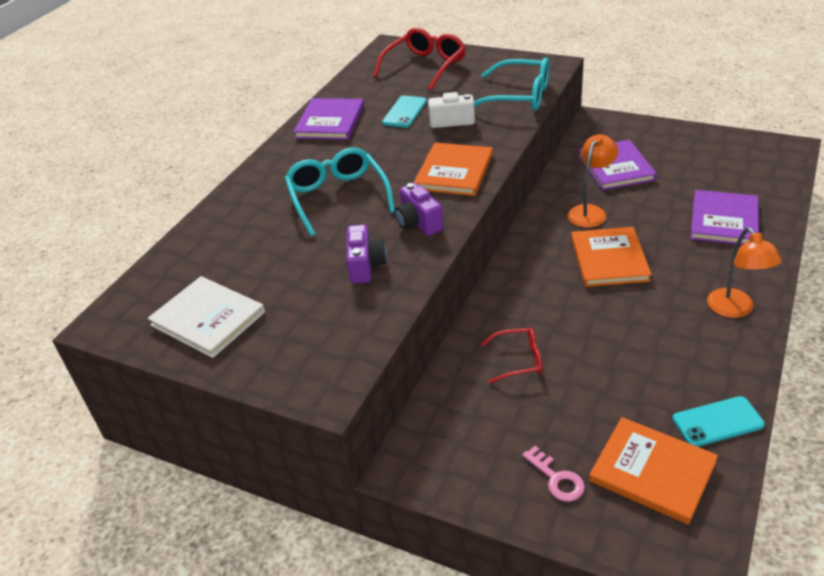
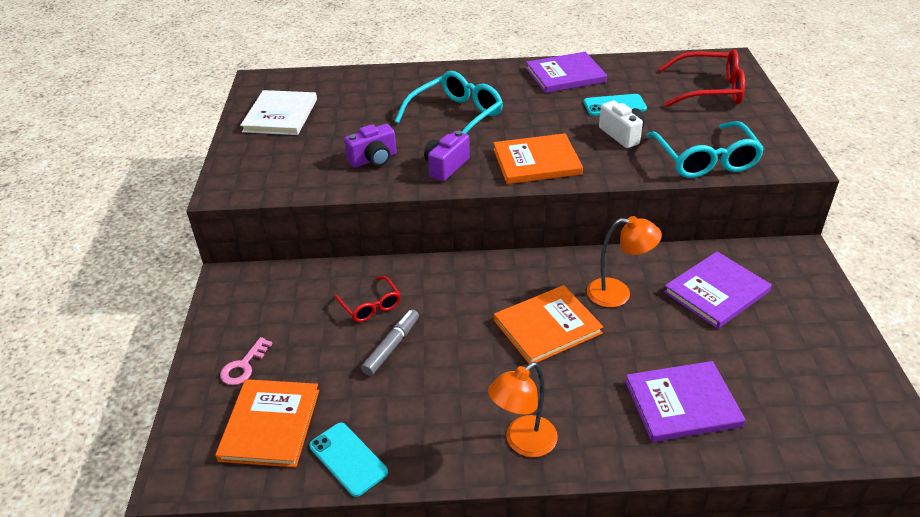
camera: 60 degrees right, 0 degrees up
(584, 359) = (392, 346): none -> grey marker

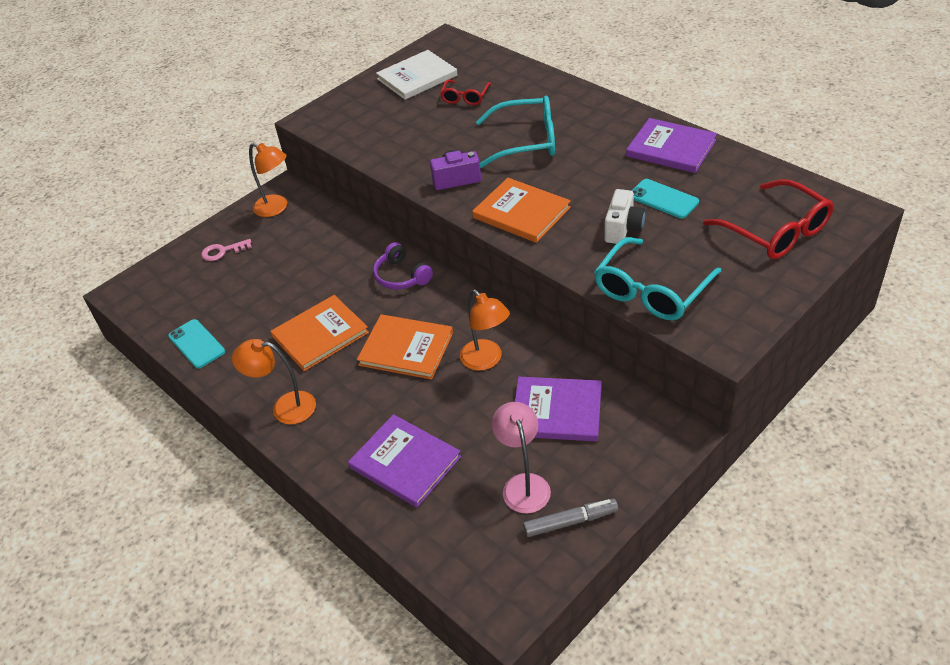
camera: 50 degrees right, 5 degrees up
(245, 298) = (276, 208): none -> orange lamp
(270, 425) = (190, 296): orange book -> orange book (320, 335)
(348, 459) = (196, 344): turquoise phone -> turquoise phone turned 45 degrees counterclockwise
(370, 305) = (331, 259): red glasses -> red glasses (465, 97)
(373, 159) = (421, 146): purple camera -> none
(392, 346) = (305, 294): grey marker -> grey marker (570, 522)
(455, 280) = (401, 276): none -> purple headphones
(776, 352) = (523, 484): none -> pink lamp

